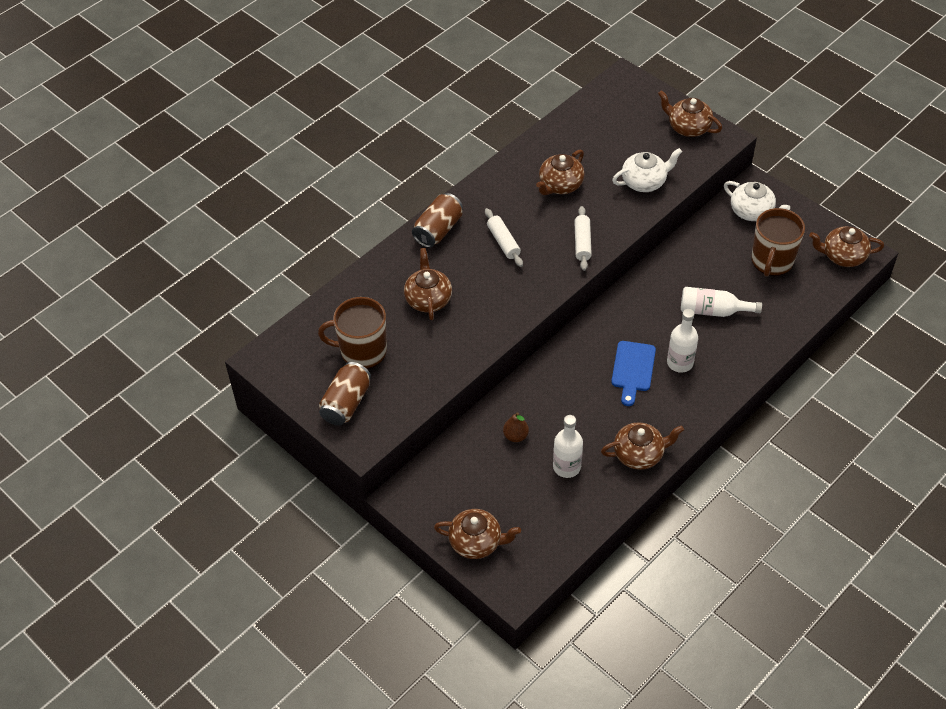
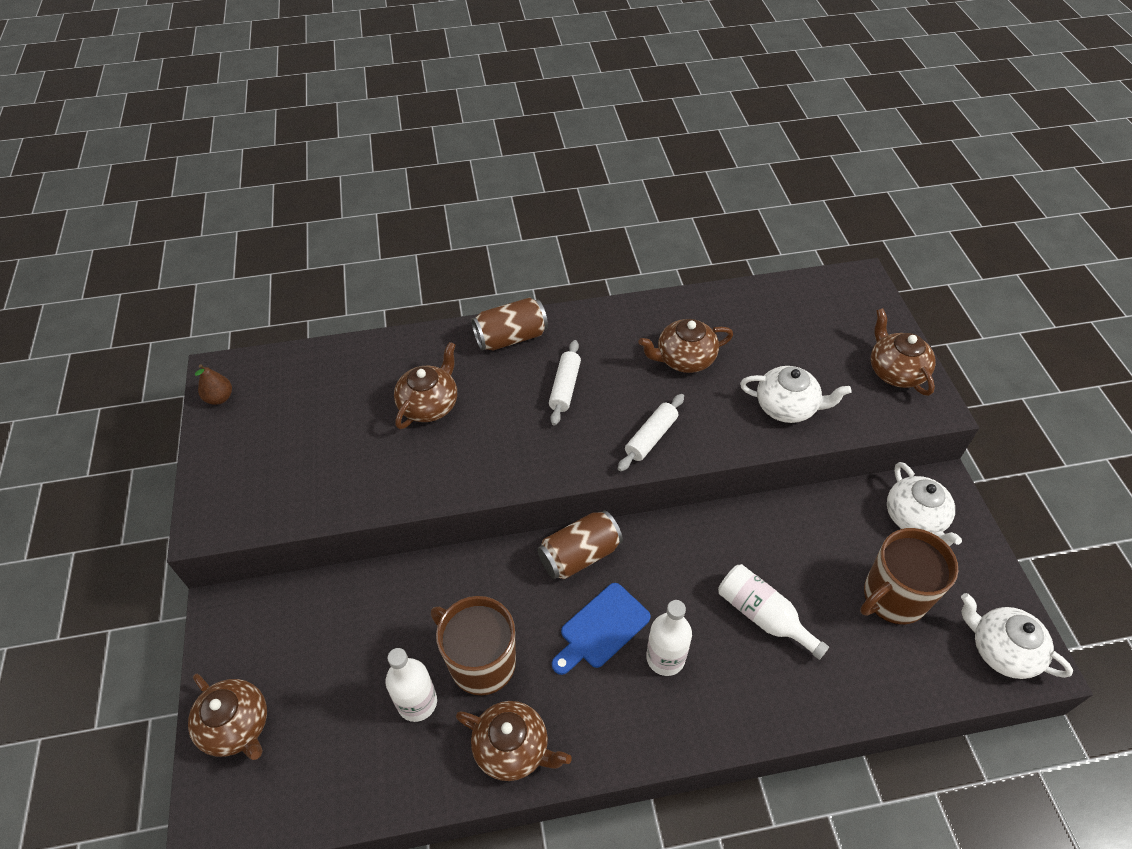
camera: 35 degrees right, 0 degrees up
(346, 403) = (240, 468): brown can -> brown can (579, 555)
(362, 351) = (312, 421): brown mug -> brown mug (481, 662)
(515, 436) = (400, 622): brown pear -> brown pear (219, 398)
(842, 256) = (1001, 650): brown teapot -> white teapot

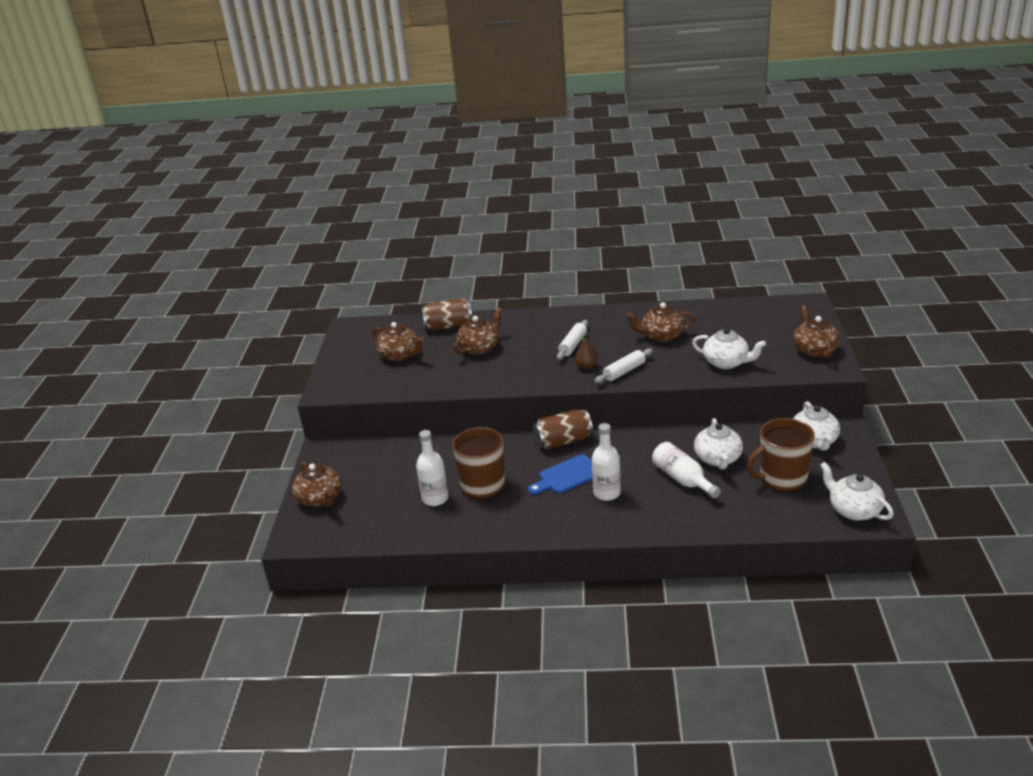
camera: 15 degrees right, 20 degrees down
(219, 398) = (346, 337): brown pear -> brown pear (586, 366)
(511, 337) = (544, 320): brown can -> brown can (448, 326)
(513, 748) = (491, 524): brown teapot -> brown teapot (400, 355)
(799, 568) = (718, 459): none -> white teapot

